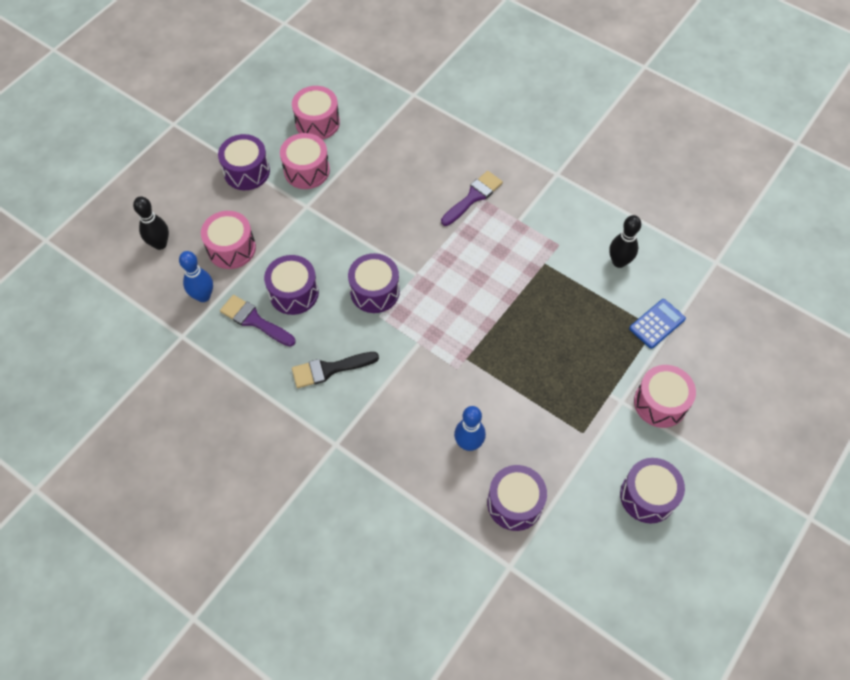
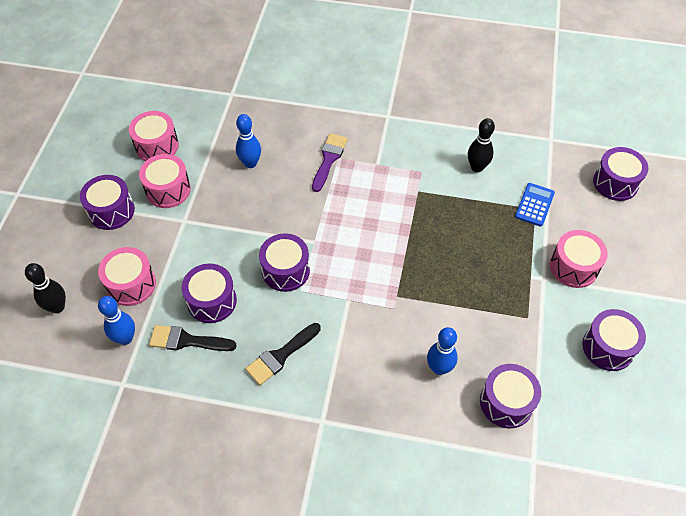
camera: 25 degrees left, 5 degrees down
(254, 320) = (187, 341): purple brush -> black brush
(395, 173) = (250, 163): none -> blue bowling pin
(759, 335) = (615, 183): none -> purple drum

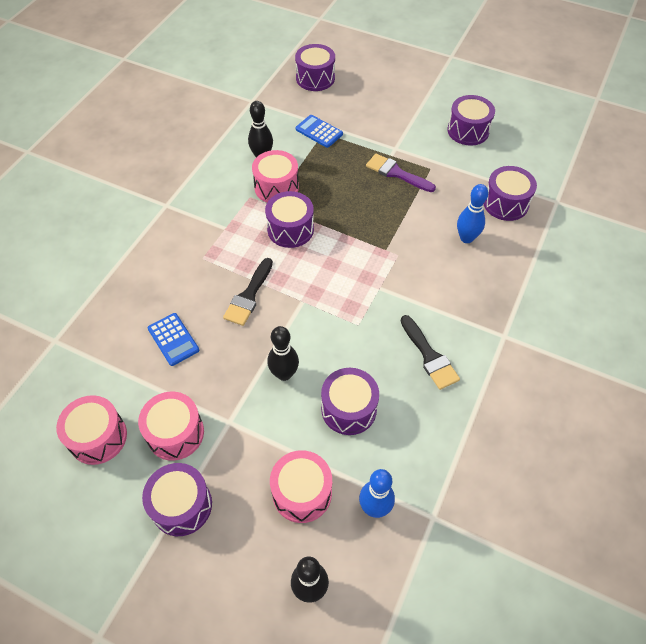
camera: 75 degrees left, 0 degrees up
(187, 341) = (392, 441): black brush -> black brush (249, 296)
(235, 246) = (284, 374): none -> black bowling pin
(250, 163) = (173, 339): blue bowling pin -> blue calculator
(285, 270) = (330, 333): purple drum -> purple drum (290, 229)
(329, 159) = (200, 266): purple brush -> purple brush (396, 173)
(573, 267) = (389, 127): pink drum -> pink drum (276, 187)

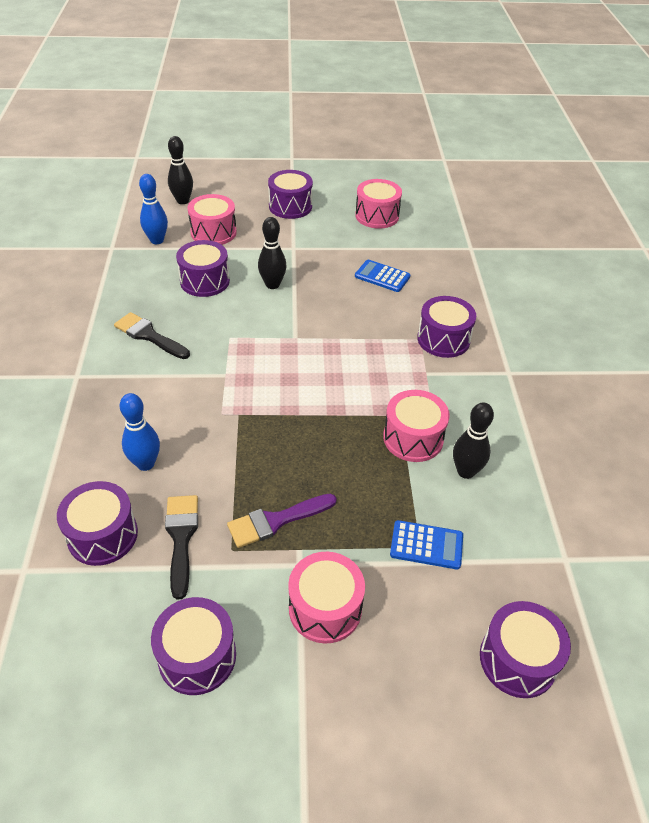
camera: 150 degrees right, 10 degrees down
(175, 433) = (326, 232): pink drum -> pink drum (325, 608)
(249, 296) = (348, 325): black brush -> black brush (181, 538)
(290, 229) = (358, 397): purple drum -> purple drum (443, 339)
(396, 173) = (276, 521): purple brush -> purple brush turned 150 degrees clockwise

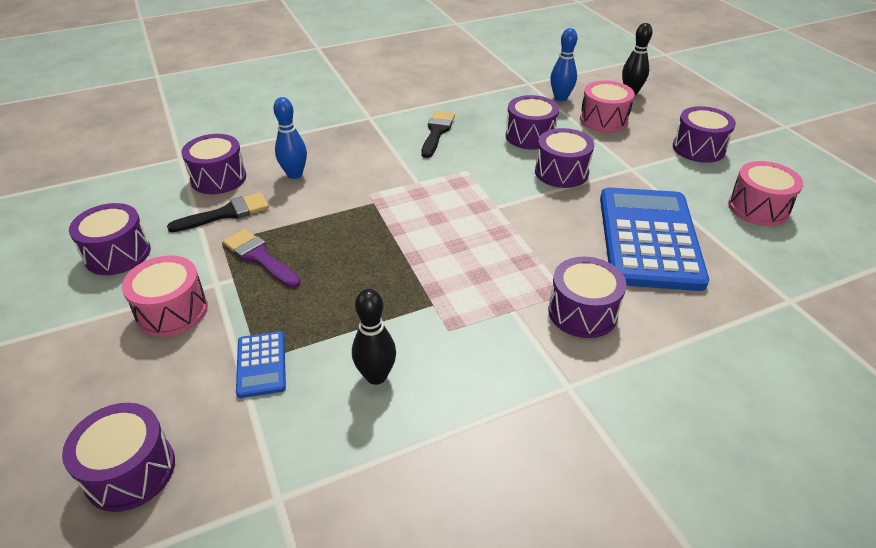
camera: 70 degrees right, 5 degrees down
(272, 285) = (561, 172): black bowling pin -> purple drum
(382, 276) = (649, 238): blue calculator -> blue calculator, size x2.32
(413, 438) = (404, 322): pink drum -> none

